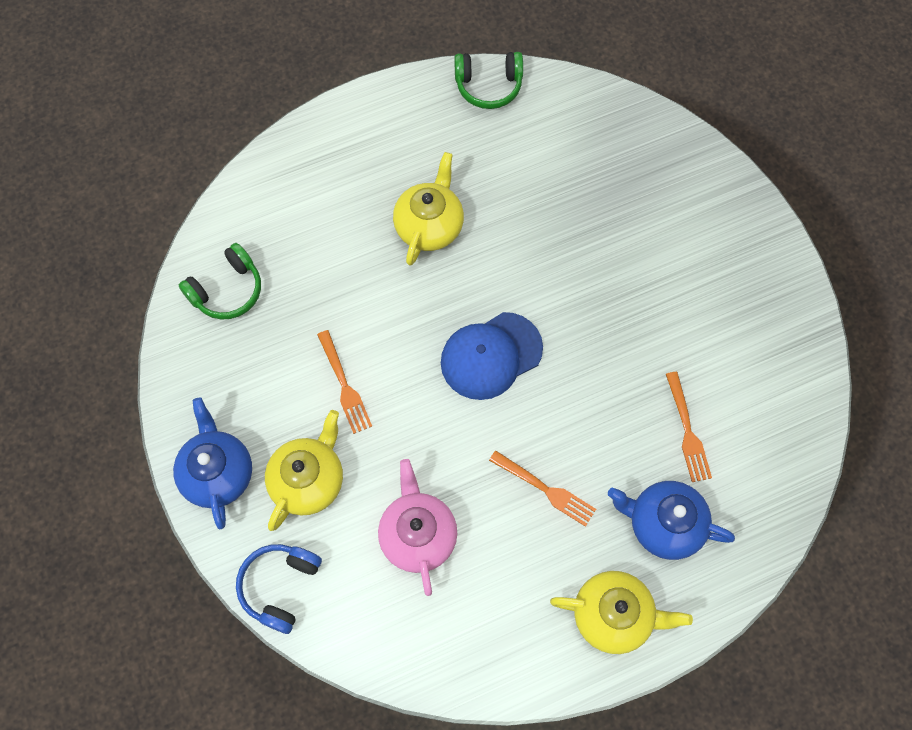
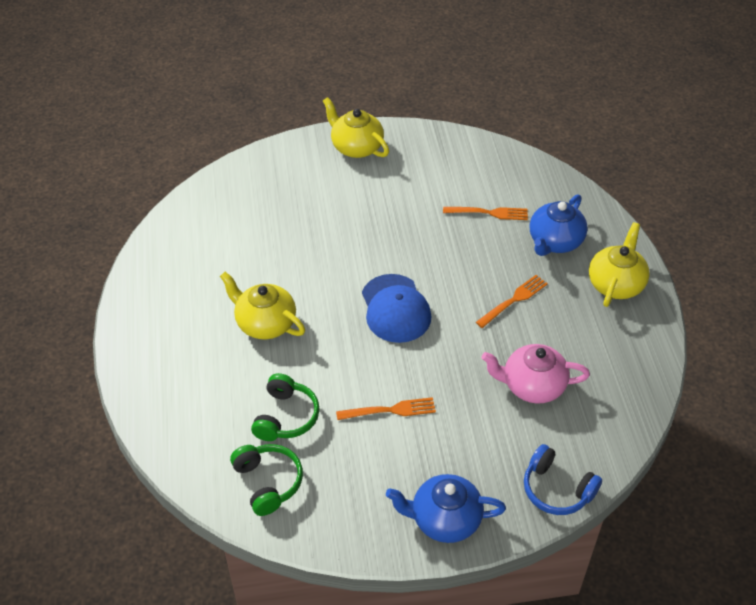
camera: 75 degrees left, 20 degrees down
(308, 480) = (468, 452): yellow teapot -> yellow teapot (356, 147)
(488, 86) = (152, 258): green headphones -> green headphones (286, 417)

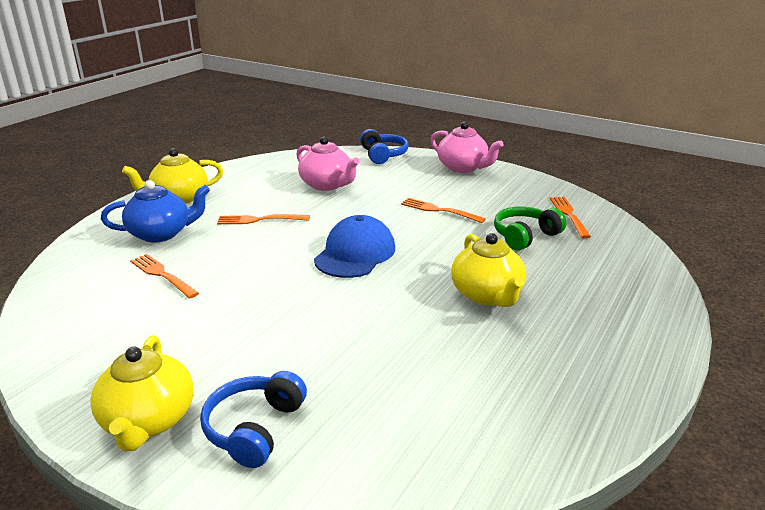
camera: 140 degrees left, 20 degrees down
(268, 482) = (569, 215): green headphones -> orange fork
(306, 170) = (254, 428): none -> blue headphones
(444, 519) = (463, 167): blue teapot -> pink teapot

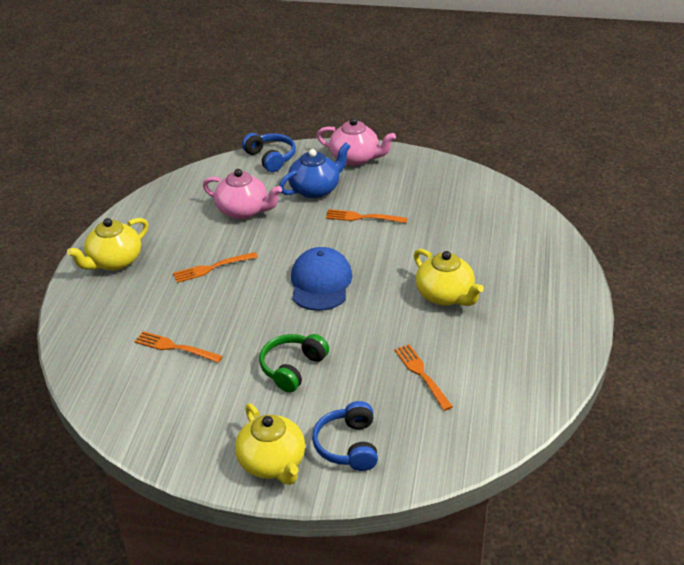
camera: 20 degrees left, 10 degrees up
(161, 233) = (135, 306): blue teapot -> blue teapot (315, 189)
(525, 236) = (447, 229): green headphones -> green headphones (292, 368)
(569, 215) = (472, 196): orange fork -> orange fork (422, 374)

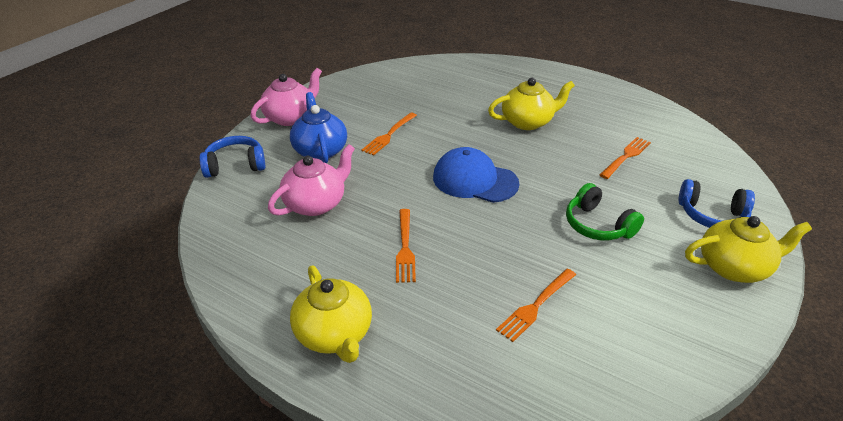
camera: 70 degrees left, 0 degrees up
(422, 374) = (626, 157): orange fork -> orange fork turned 135 degrees clockwise

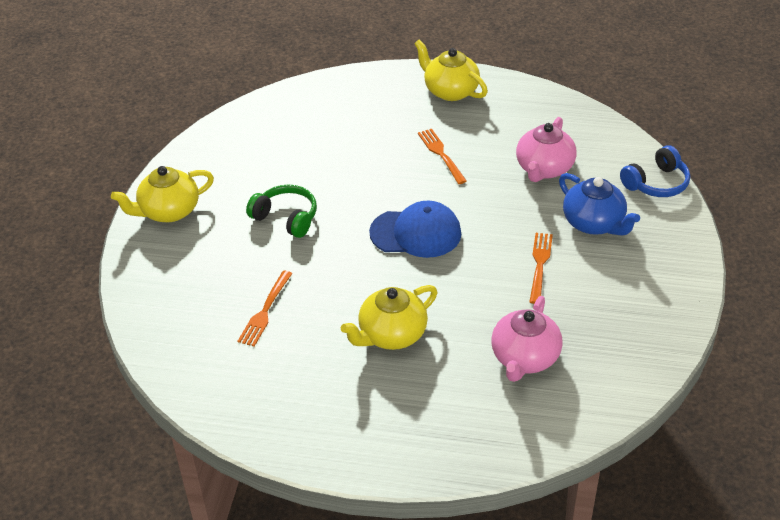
camera: 160 degrees right, 5 degrees up
(290, 117) = (670, 257): pink teapot -> pink teapot (524, 358)
(536, 306) = (322, 142): orange fork -> none
(711, 215) = (179, 258): blue headphones -> none

